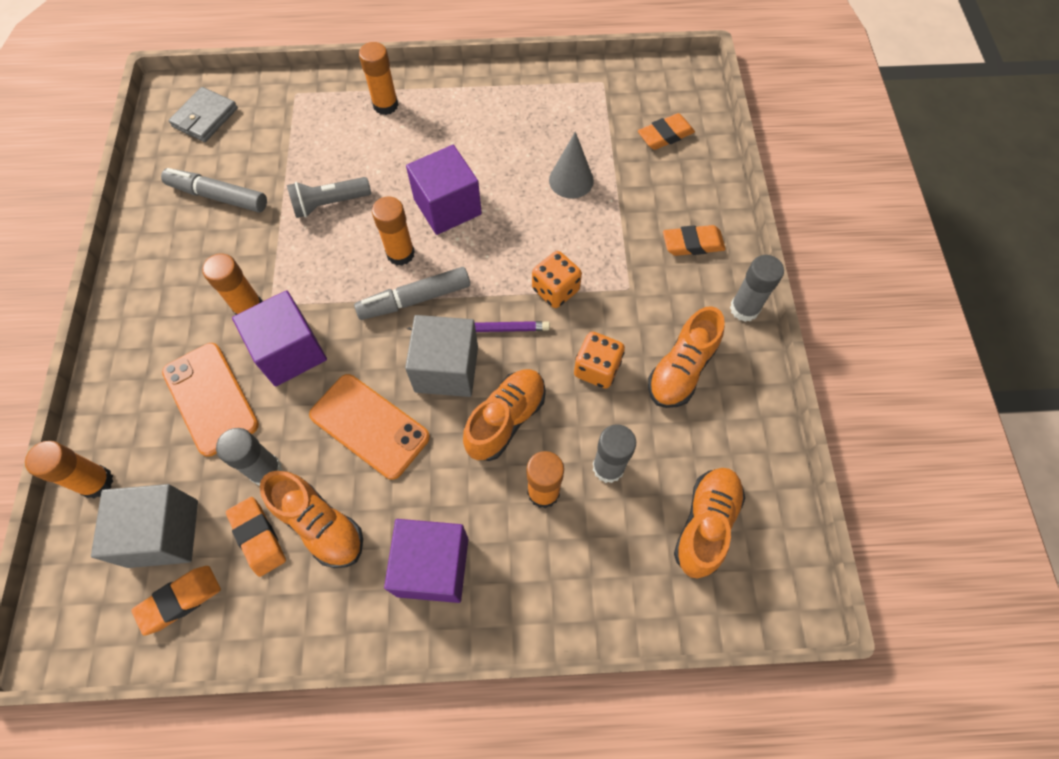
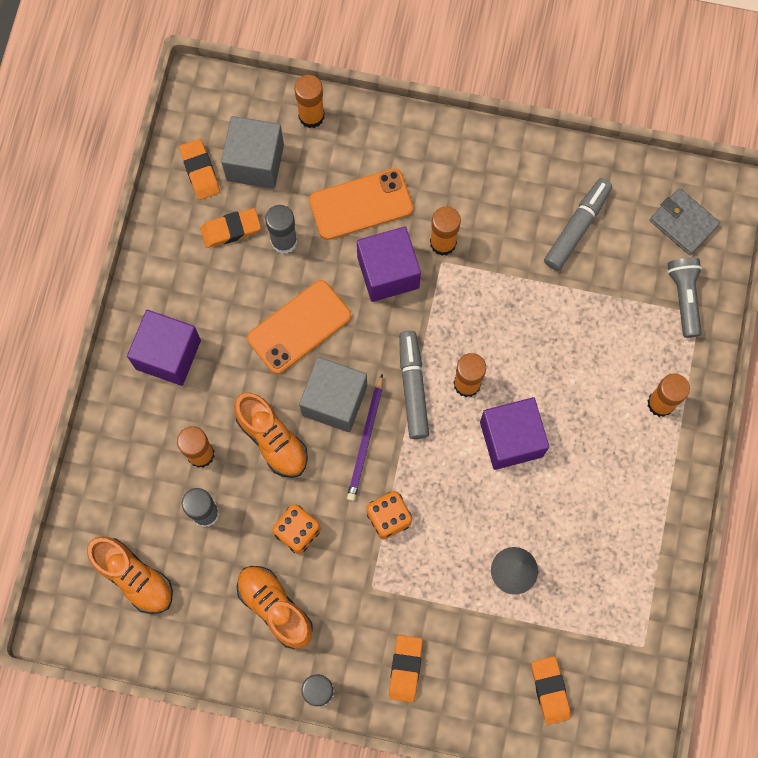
camera: 105 degrees right, 10 degrees up
(320, 525) = (226, 276): orange shoe -> none
(329, 204) = (542, 328): grey flashlight -> grey flashlight (684, 298)

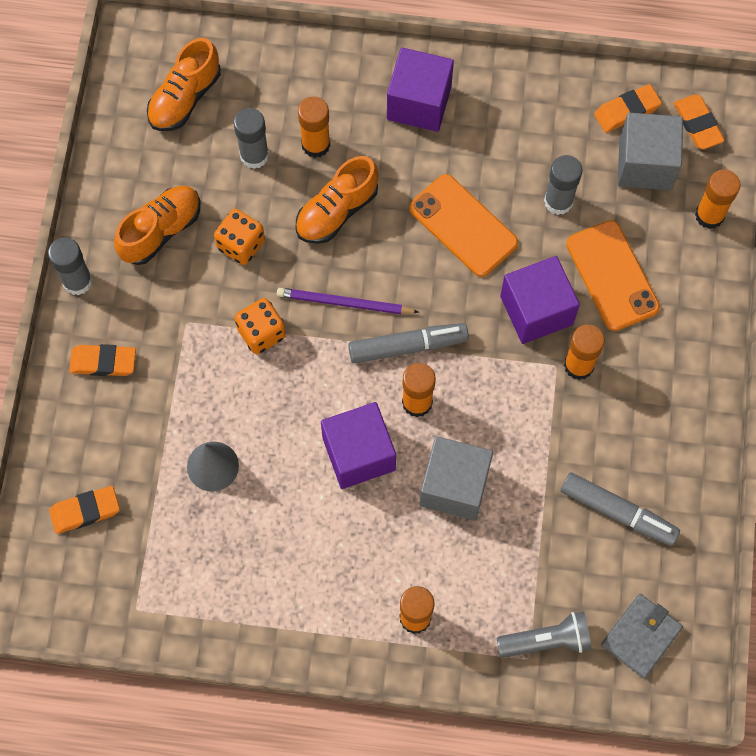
camera: 85 degrees right, 5 degrees down
(231, 230) = (564, 148): orange eraser -> orange eraser (697, 124)
(334, 400) = (385, 268): grey cube -> grey cube (454, 486)

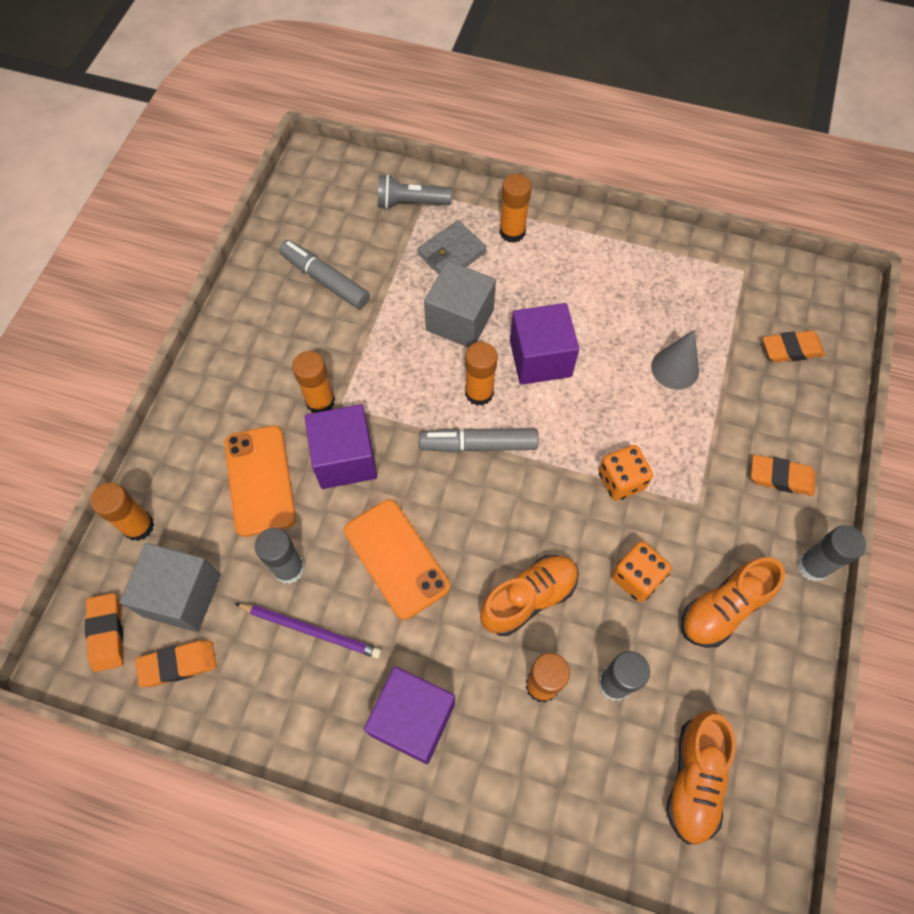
camera: 170 degrees left, 5 degrees down
(185, 98) = (694, 778): orange shoe -> orange shoe turned 150 degrees clockwise
(344, 303) = (534, 497): purple pencil -> purple pencil (311, 630)
(641, 636) = (336, 195): grey wallet -> grey wallet (452, 253)

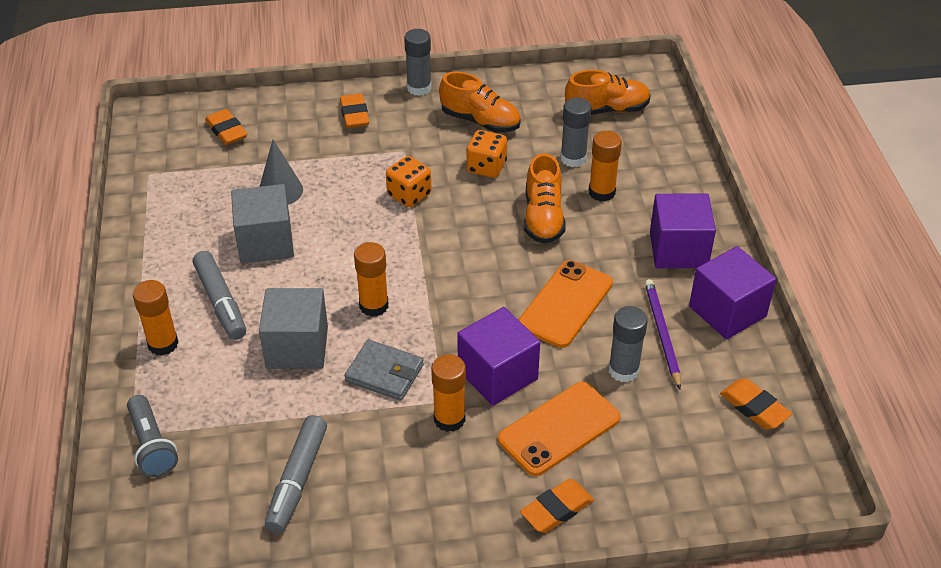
camera: 115 degrees left, 20 degrees down
(107, 633) = (771, 473): orange eraser -> orange eraser (556, 509)
(138, 526) = (666, 503): orange glue stick -> none
(182, 595) = (700, 434): grey cube -> grey cube (265, 243)
(452, 253) = (212, 383): grey wallet -> grey wallet (384, 373)
(478, 445) = (427, 288): grey marker -> grey marker (221, 302)
(528, 598) = (543, 218): orange shoe -> orange shoe turned 120 degrees counterclockwise
(540, 358) = (313, 276): purple cube -> purple cube (727, 311)

